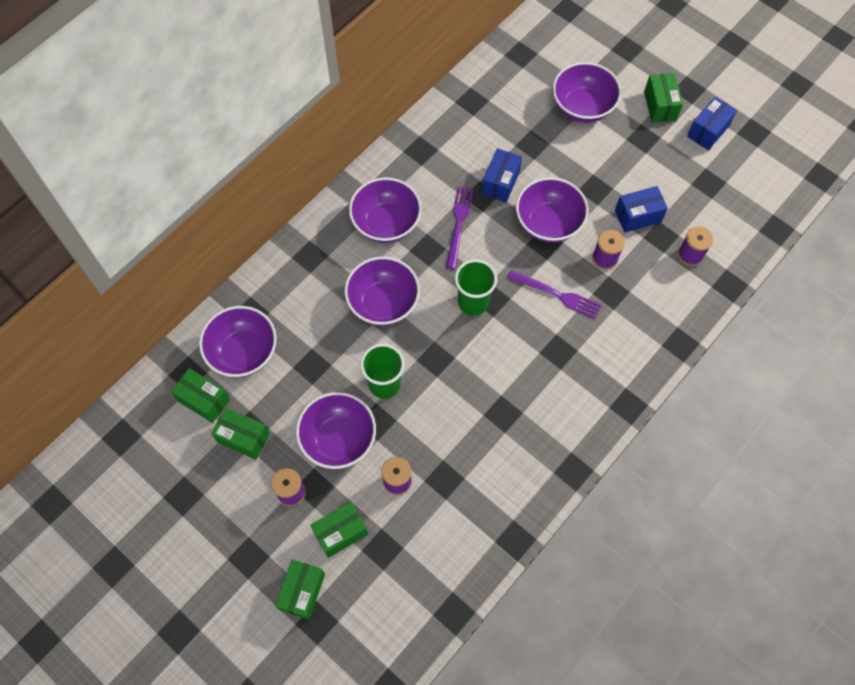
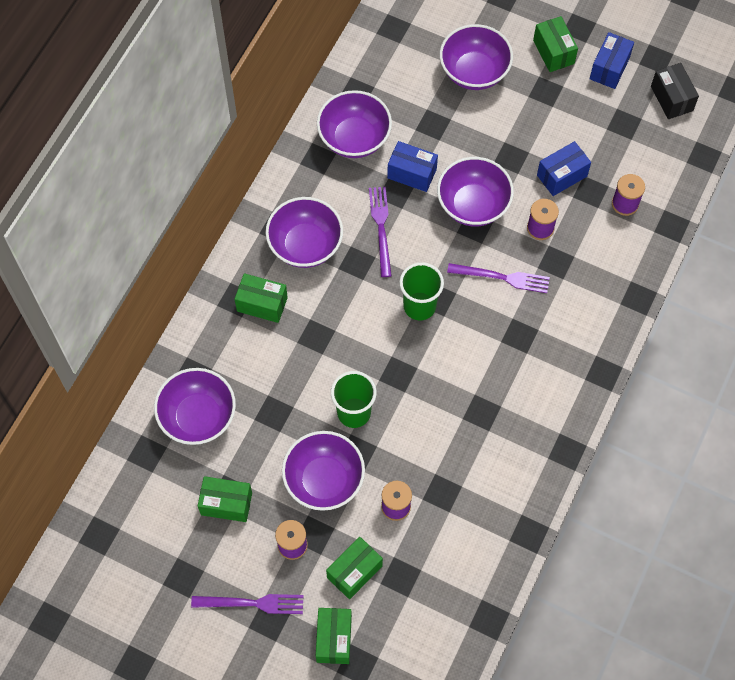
camera: 15 degrees left, 0 degrees up
(204, 400) = (173, 476): green box -> green box (262, 304)
(237, 537) = (252, 603): none -> purple fork
(383, 303) = (327, 330): purple bowl -> purple bowl (354, 138)
(500, 183) = (412, 173): blue box -> blue box turned 75 degrees counterclockwise
(759, 170) = (671, 98): none -> black box

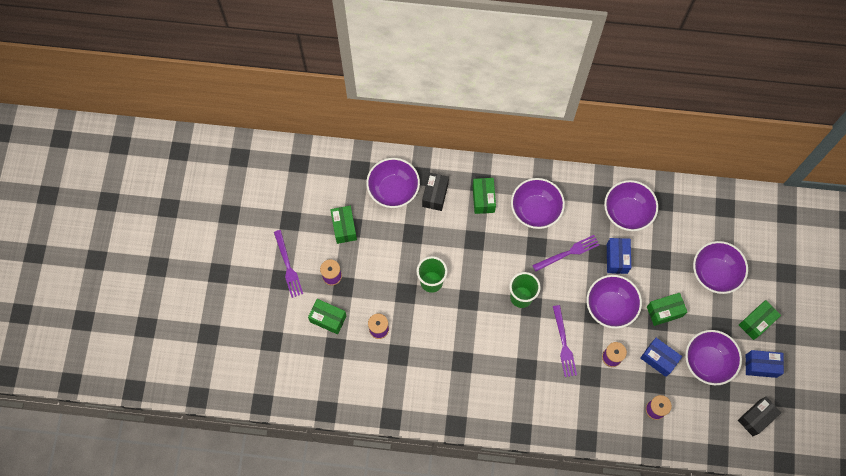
camera: 70 degrees right, 5 degrees up
(229, 364) = (435, 195): none -> black box
(324, 480) = (380, 279): purple bowl -> purple bowl (707, 361)
(334, 639) = (282, 321): green box -> green box (664, 312)

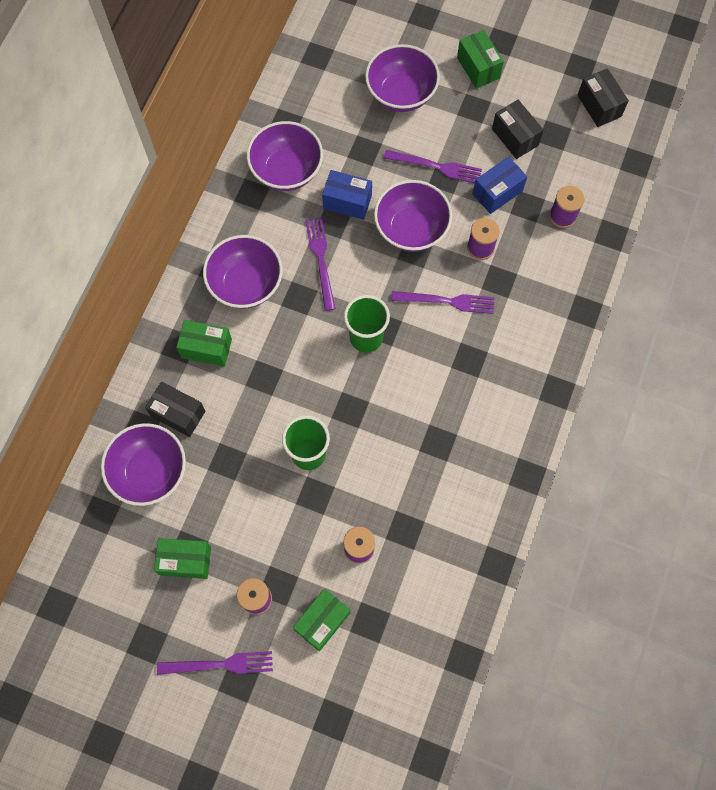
camera: 75 degrees left, 0 degrees up
(664, 312) = (436, 167): green box -> purple fork
(707, 361) = (515, 137): purple bowl -> black box
(761, 366) = (535, 80): blue box -> none

